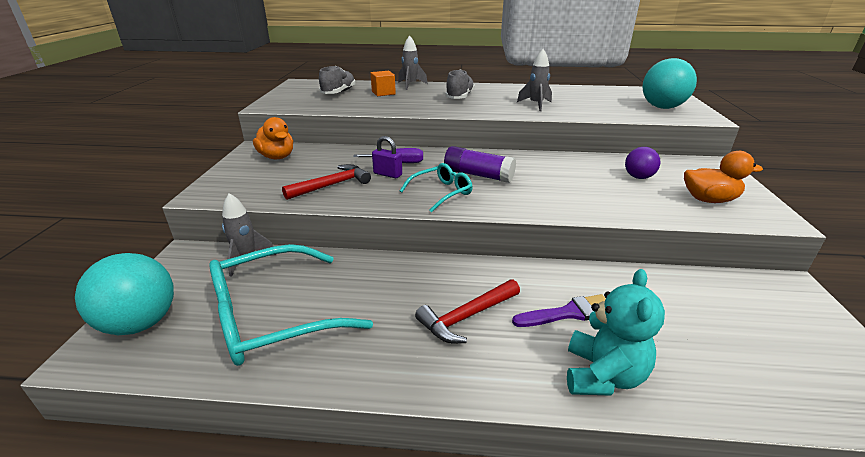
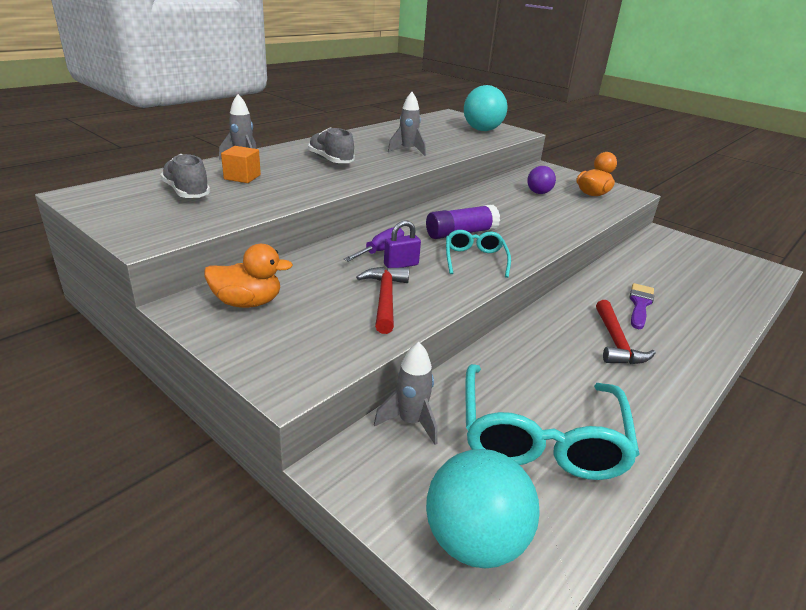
camera: 55 degrees left, 0 degrees up
(602, 375) = (707, 325): turquoise teddy bear -> none

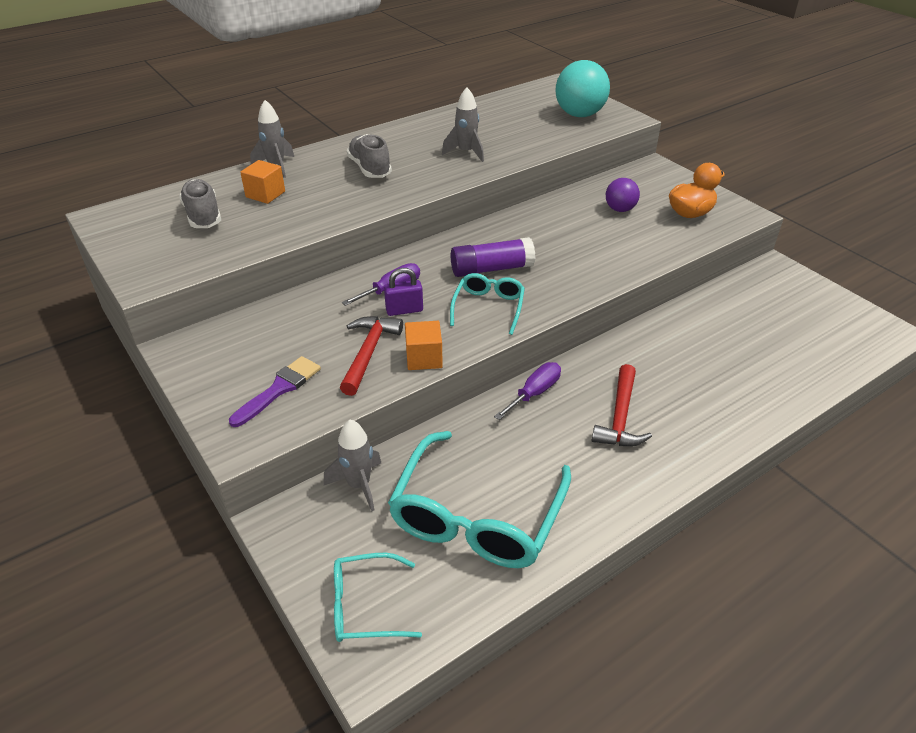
camera: 15 degrees right, 10 degrees up
(247, 302) = (235, 348): orange duck -> none
(439, 299) = (424, 358): none -> orange cube
(474, 541) = (366, 606): turquoise ball -> turquoise glasses
(533, 329) = (534, 393): none -> purple screwdriver
(640, 304) = (679, 370): purple brush -> purple brush (279, 389)

